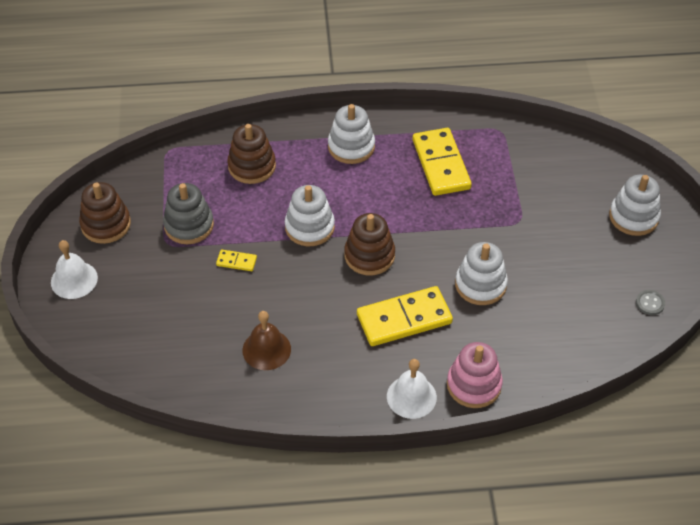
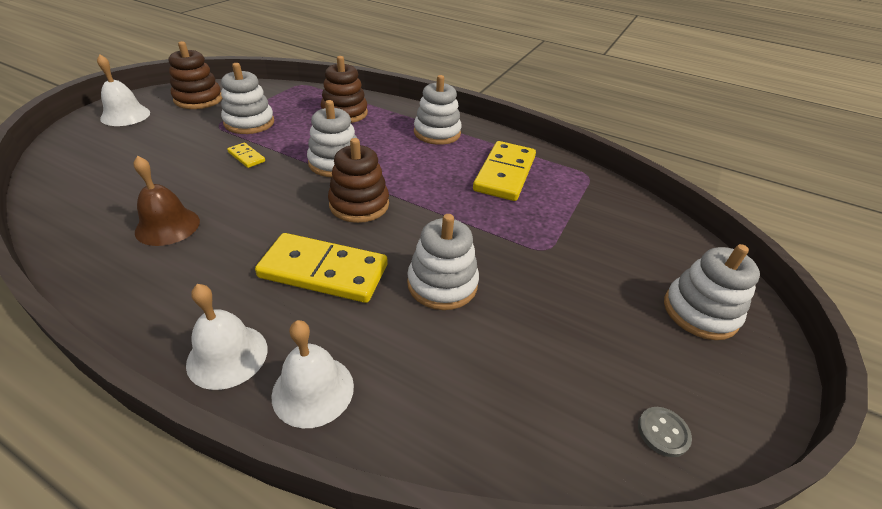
camera: 30 degrees right, 10 degrees down
(189, 225) = (249, 123): grey stacking toy -> white stacking toy
(474, 385) = (313, 390): pink stacking toy -> white bell

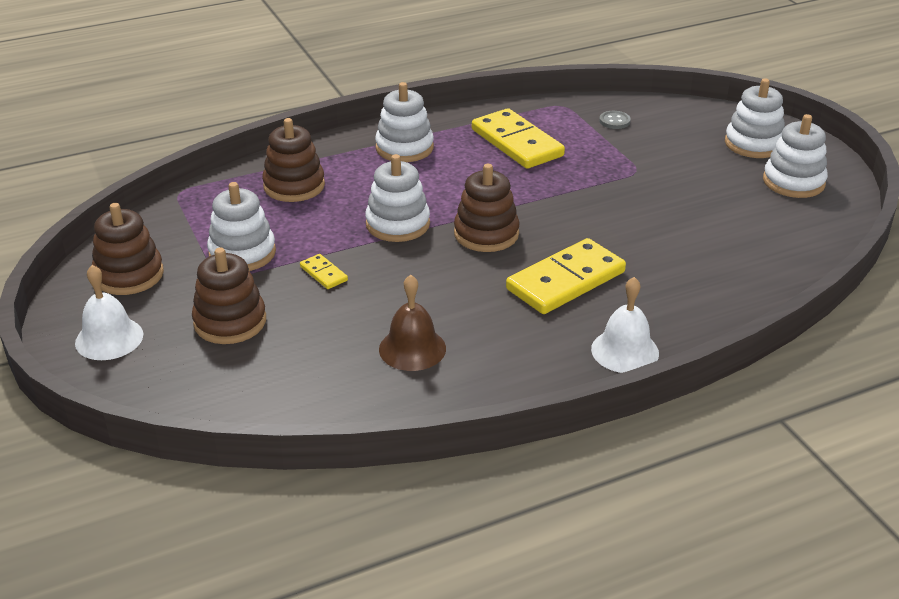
camera: 50 degrees left, 5 degrees down
(164, 144) = (230, 322): none -> brown stacking toy
(246, 157) = (324, 273): yellow domino -> yellow domino turned 60 degrees clockwise
(313, 390) = (691, 322): white bell -> none
(442, 284) = (632, 231): white stacking toy -> white stacking toy (793, 182)
(663, 432) = (827, 207): grey button -> grey button (614, 121)

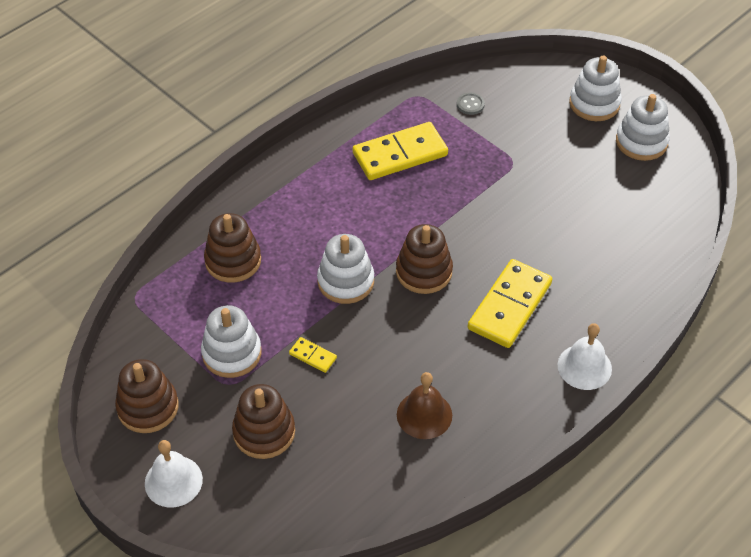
camera: 20 degrees left, 15 degrees up
(404, 148) = (306, 187): white stacking toy -> none
(517, 143) = (400, 154): yellow domino -> yellow domino turned 60 degrees counterclockwise

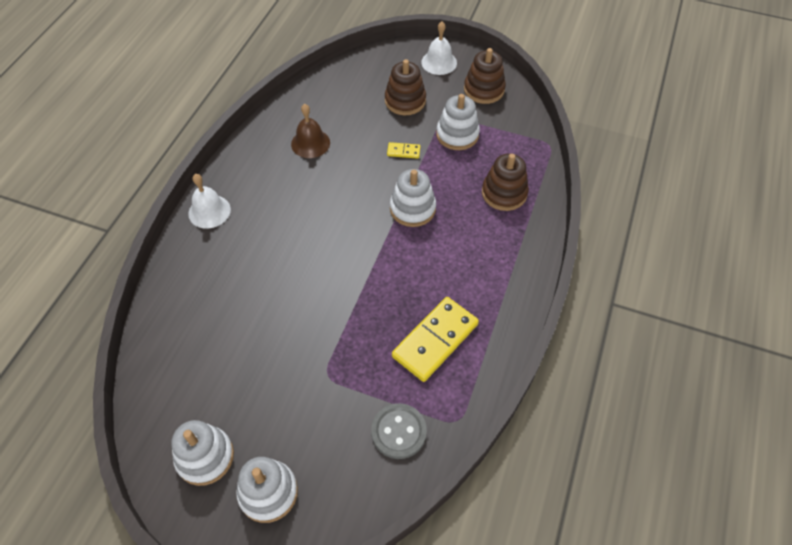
camera: 155 degrees right, 5 degrees up
(424, 272) = (358, 238): brown stacking toy -> none
(470, 104) = (398, 431): grey button -> grey button, size x1.78
(510, 306) = (280, 235): yellow domino -> none

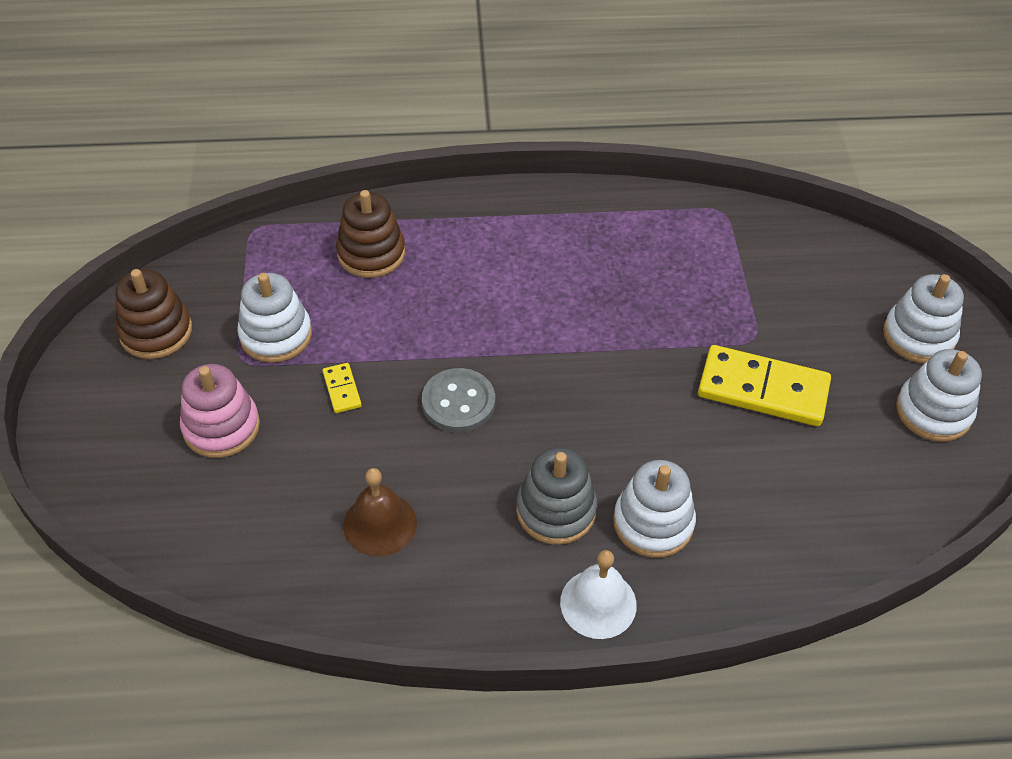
camera: 115 degrees left, 5 degrees down
(271, 215) = (556, 510): none -> grey stacking toy
(398, 431) = (770, 253): grey button -> grey button (458, 402)
(405, 101) = (221, 427): brown stacking toy -> pink stacking toy
(412, 209) = (450, 342): white stacking toy -> white stacking toy (653, 523)
(435, 340) = (640, 256): yellow domino -> yellow domino (763, 389)
(439, 62) = (101, 412): white bell -> none

